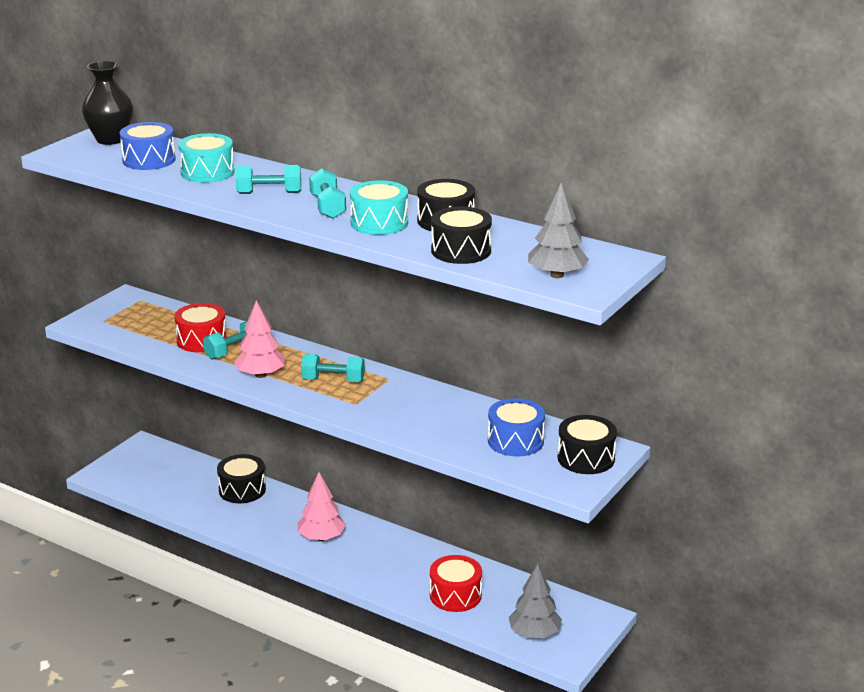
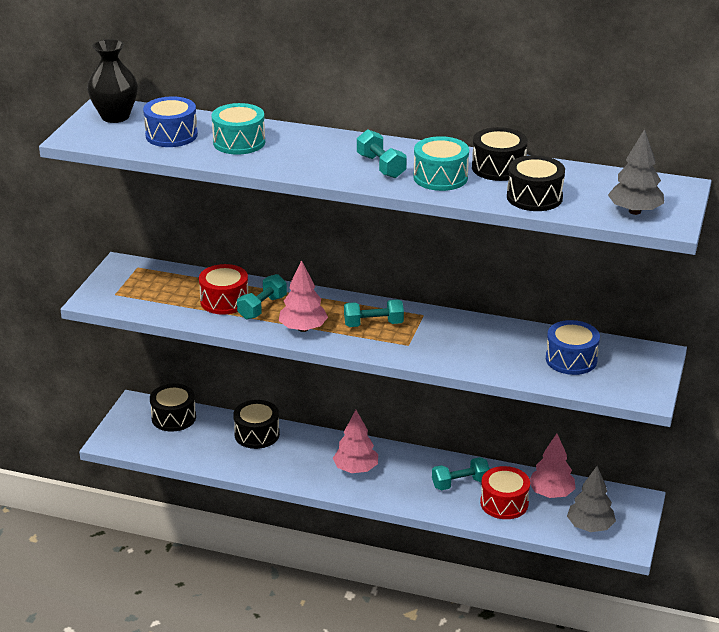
camera: 15 degrees left, 5 degrees up
(269, 193) = (315, 158): turquoise dumbbell -> turquoise dumbbell (460, 483)
(510, 594) = (551, 493): none -> pink tree
(586, 458) = (640, 366): black drum -> black drum (173, 417)

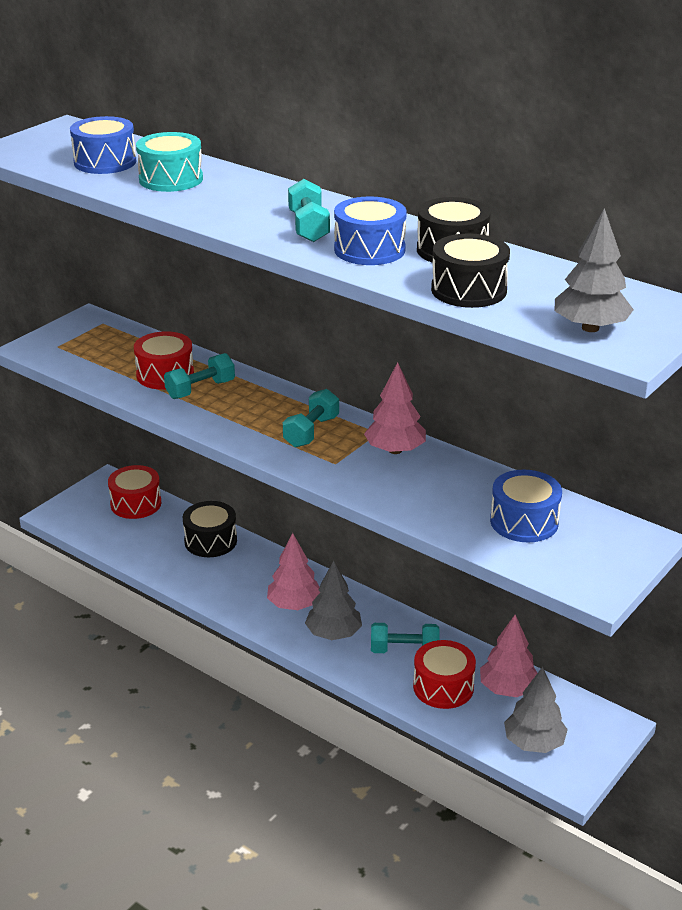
camera: 20 degrees right, 0 degrees up
(115, 116) = (65, 136): black vase -> none
(173, 417) = (136, 504): black drum -> red drum
(303, 328) = (228, 421): pink tree -> pink tree (395, 450)
(373, 324) = (311, 432): turquoise dumbbell -> turquoise dumbbell turned 75 degrees counterclockwise
(399, 484) = (333, 634): none -> grey tree
(440, 177) = (369, 250): turquoise drum -> blue drum

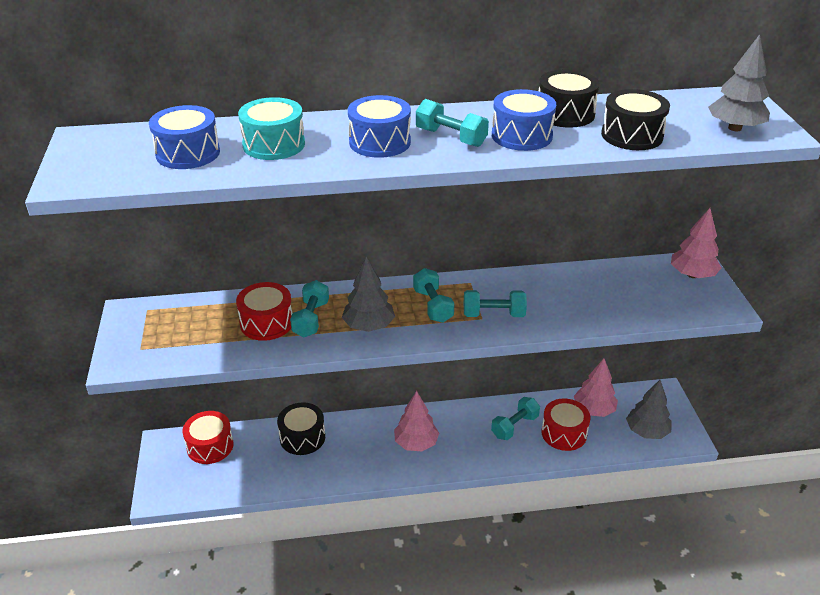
camera: 45 degrees left, 5 degrees up
(333, 634) = (464, 445): grey tree -> grey tree (368, 326)
(350, 466) = (493, 314): none -> turquoise dumbbell
(395, 450) = (500, 288): pink tree -> pink tree (692, 275)
(524, 521) = (634, 290): blue drum -> blue drum (379, 142)

